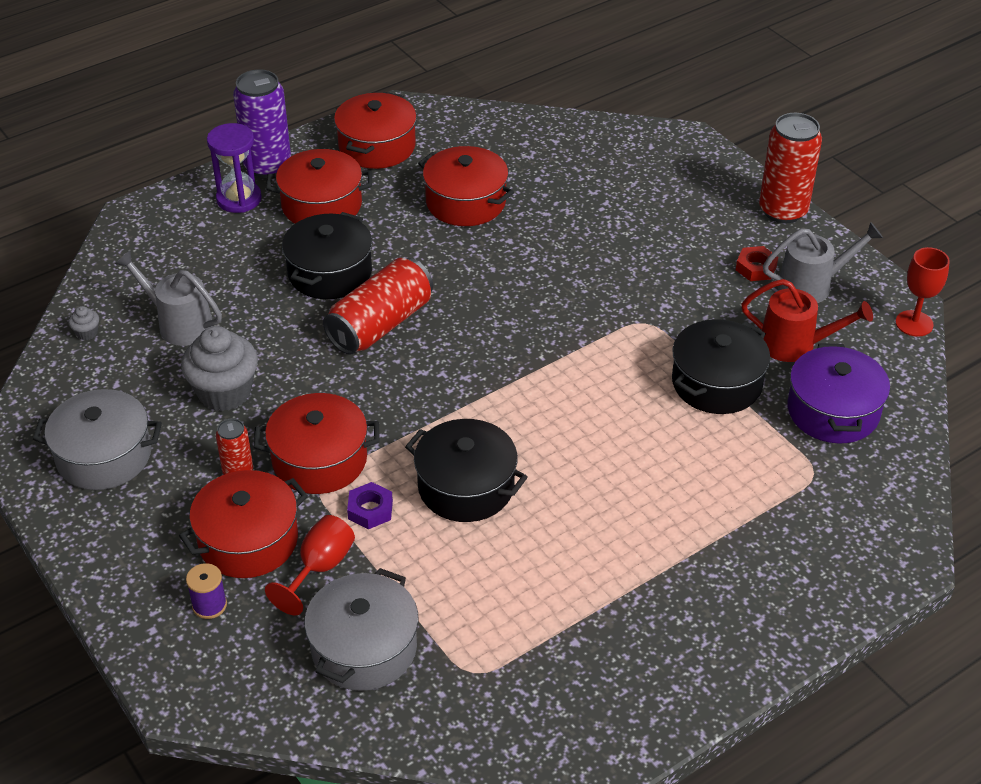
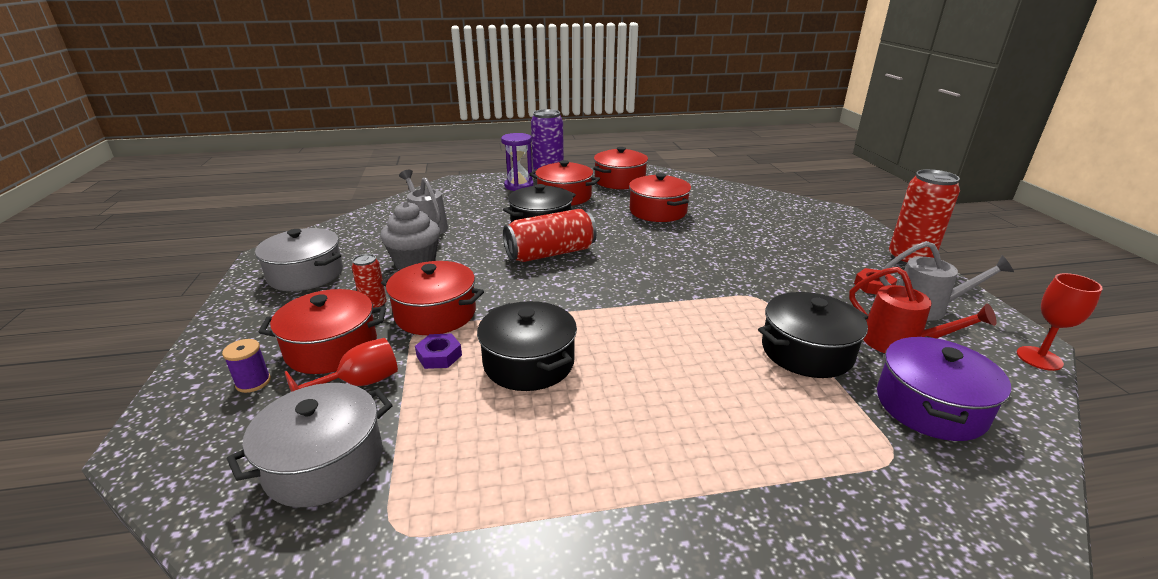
camera: 25 degrees right, 15 degrees down
(87, 333) = (372, 219): grey cupcake -> none

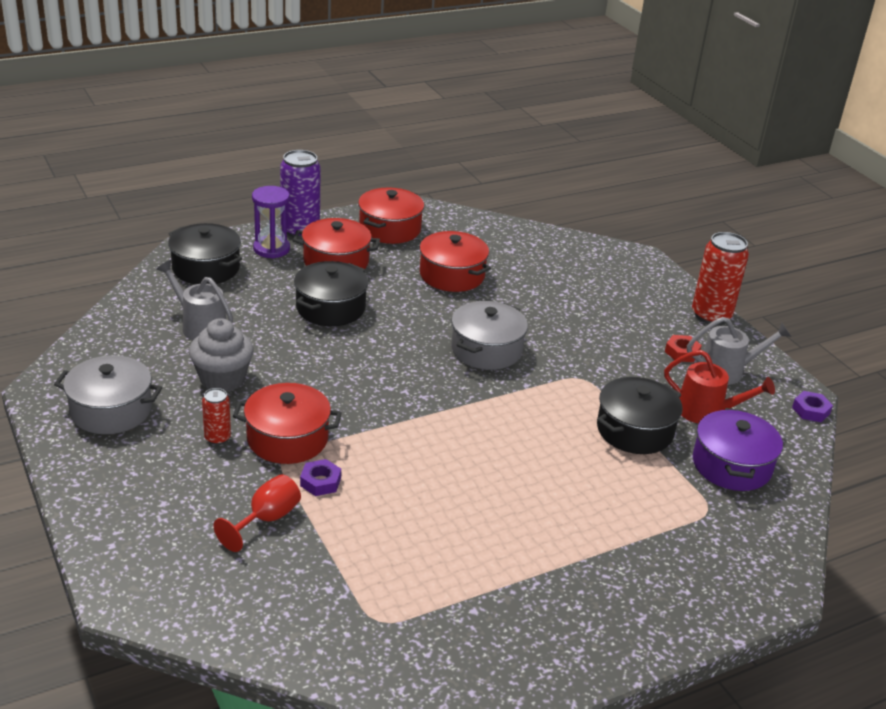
camera: 20 degrees left, 5 degrees up
(253, 382) = (165, 533): purple spool -> none
(324, 463) = (288, 587): grey pot -> grey pot (486, 350)
(332, 348) = (212, 489): red pot -> none
(529, 363) = (405, 476): black pot -> black pot (206, 268)
(550, 253) = (362, 349): red can -> none
(1039, 358) = (811, 410): red goblet -> purple nut

